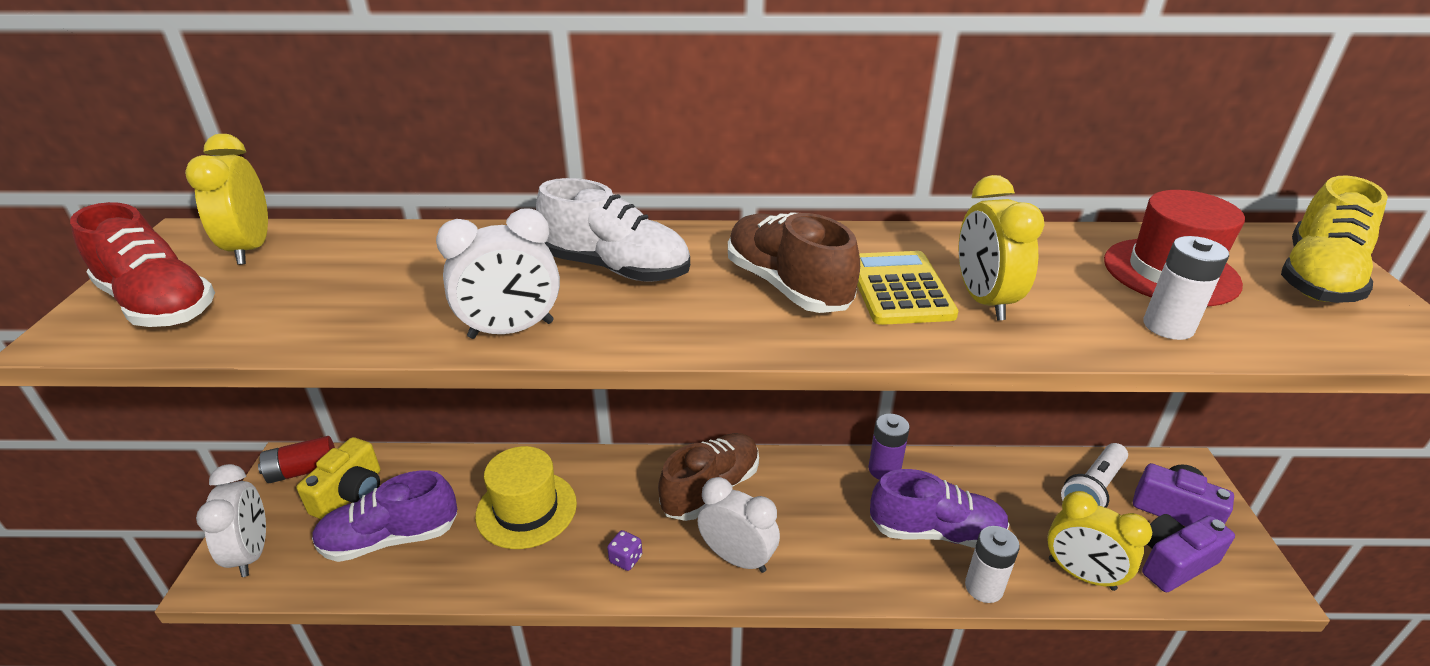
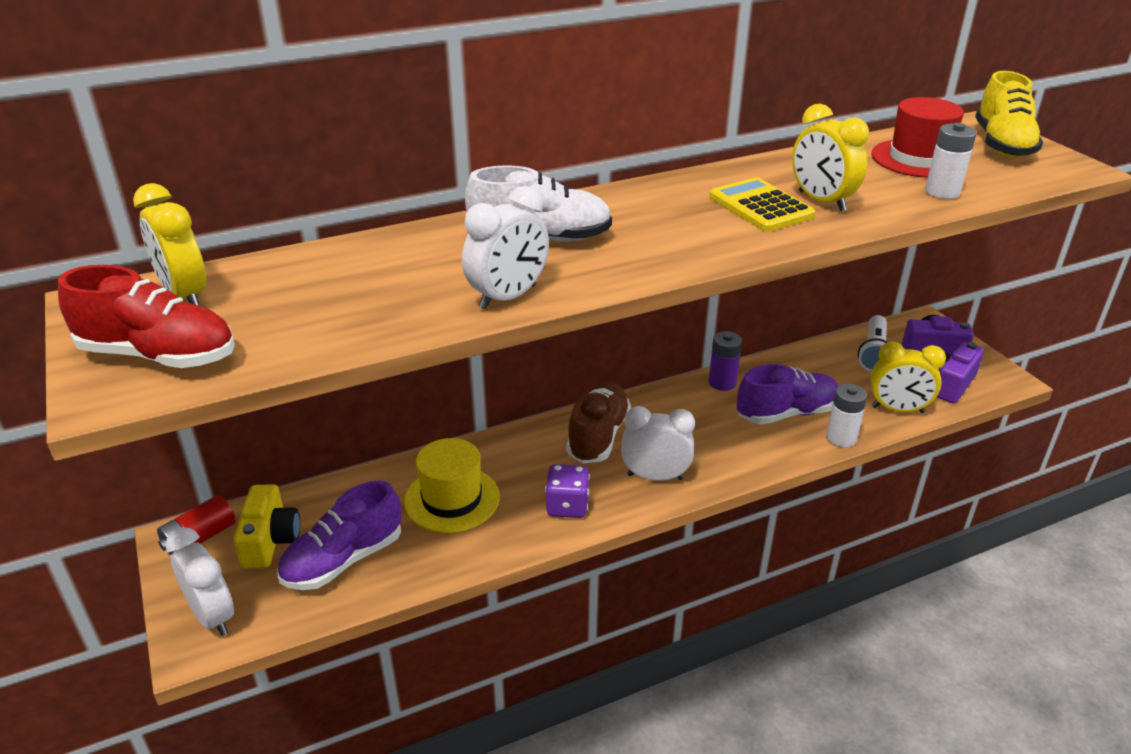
camera: 25 degrees left, 0 degrees up
(626, 559) = (567, 506): purple dice -> purple dice, size x1.68
(787, 286) = (682, 221): brown shoe -> none

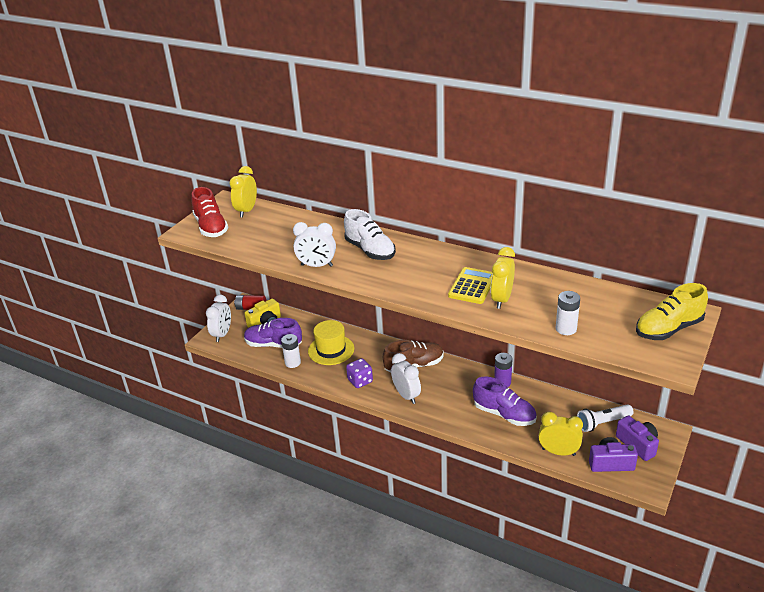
camera: 55 degrees right, 0 degrees up
(841, 438) = (506, 441): white battery -> white battery (292, 362)
(897, 409) = (558, 452): yellow clock -> yellow clock turned 135 degrees clockwise
(918, 159) = (601, 309): red hat -> none

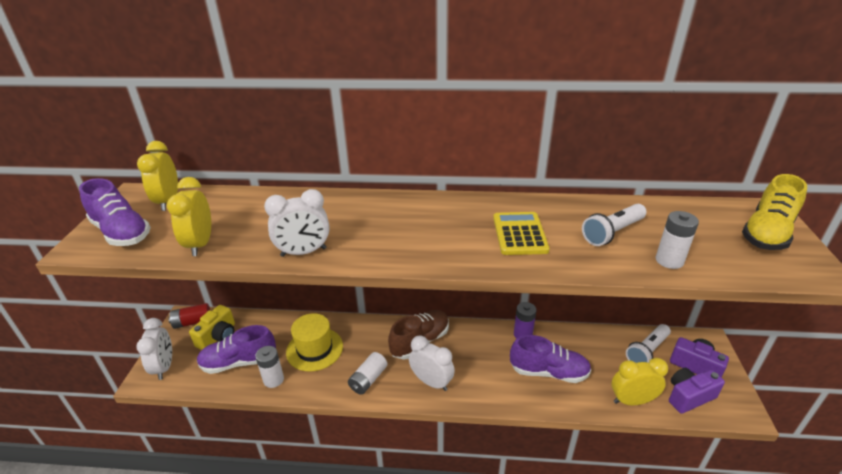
camera: 25 degrees left, 0 degrees up
(211, 227) = (122, 232): red shoe -> purple shoe
(360, 381) = (368, 379): purple dice -> white battery
(370, 250) = (363, 218): white shoe -> none
(501, 299) = (566, 242): yellow clock -> yellow clock (200, 244)
(543, 301) = (612, 233): none -> white flashlight

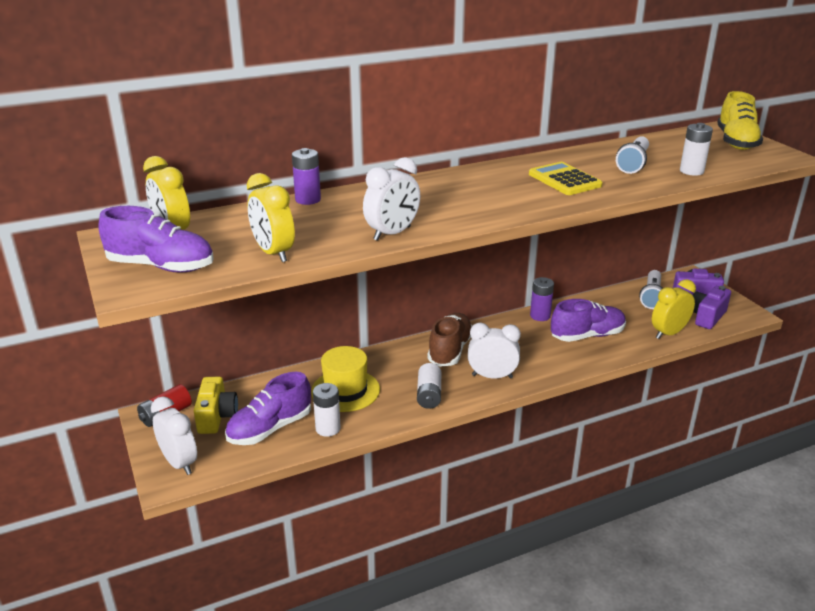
camera: 30 degrees left, 5 degrees down
(289, 196) = (308, 200): none -> purple battery

